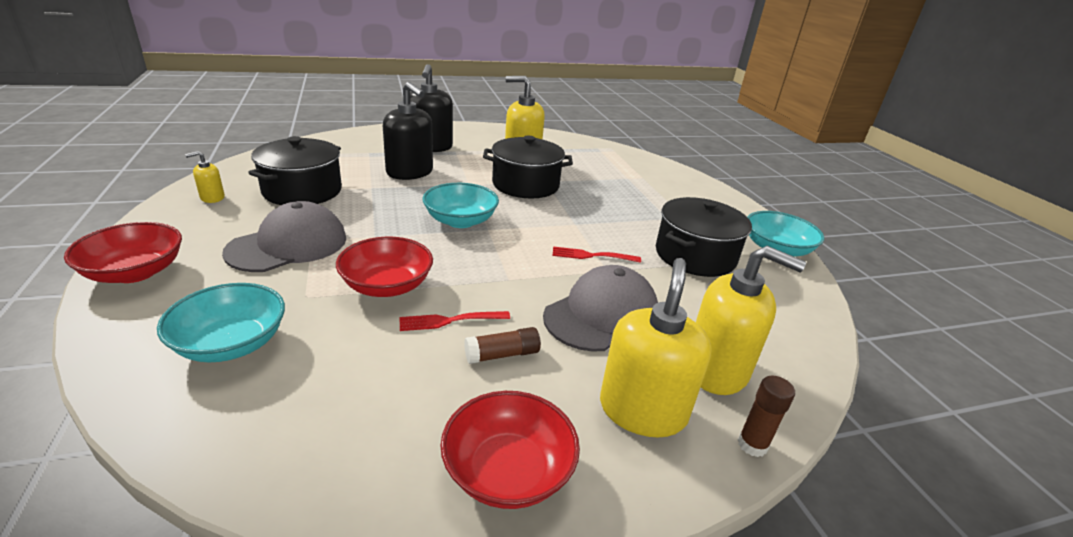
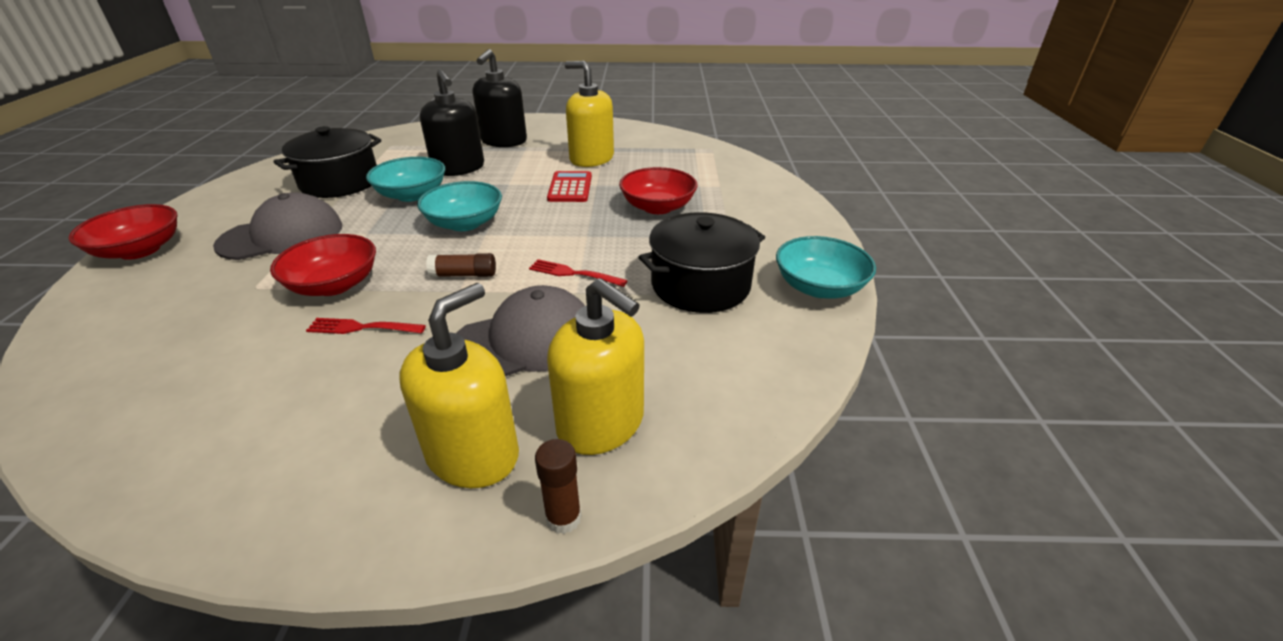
camera: 20 degrees right, 5 degrees up
(212, 198) = (257, 185): yellow soap dispenser -> none
(231, 343) = (157, 324): turquoise bowl -> turquoise bowl (412, 195)
(502, 355) = (381, 370): brown glue stick -> brown glue stick (464, 275)
(508, 471) = (281, 490): red bowl -> red bowl (657, 207)
(525, 185) = (570, 187): black pot -> red calculator

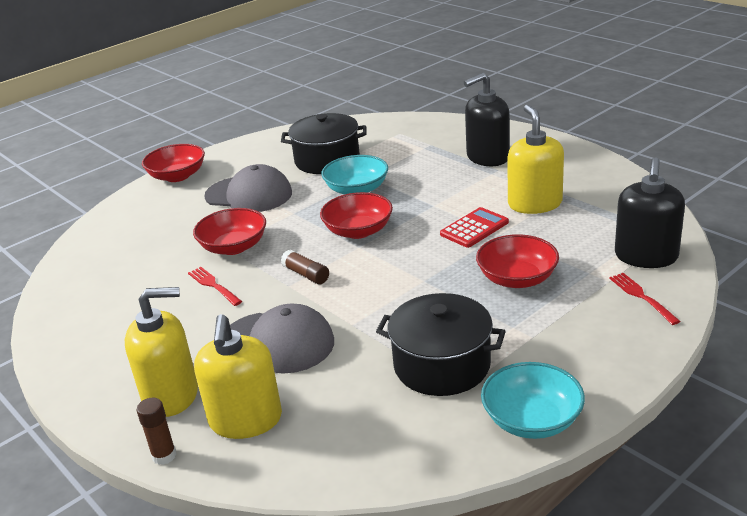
camera: 50 degrees right, 5 degrees down
(458, 168) = (417, 175): black soap dispenser -> black soap dispenser (646, 256)
(465, 223) = (358, 231): turquoise bowl -> red bowl
(574, 273) = (371, 309): red fork -> red fork (642, 297)

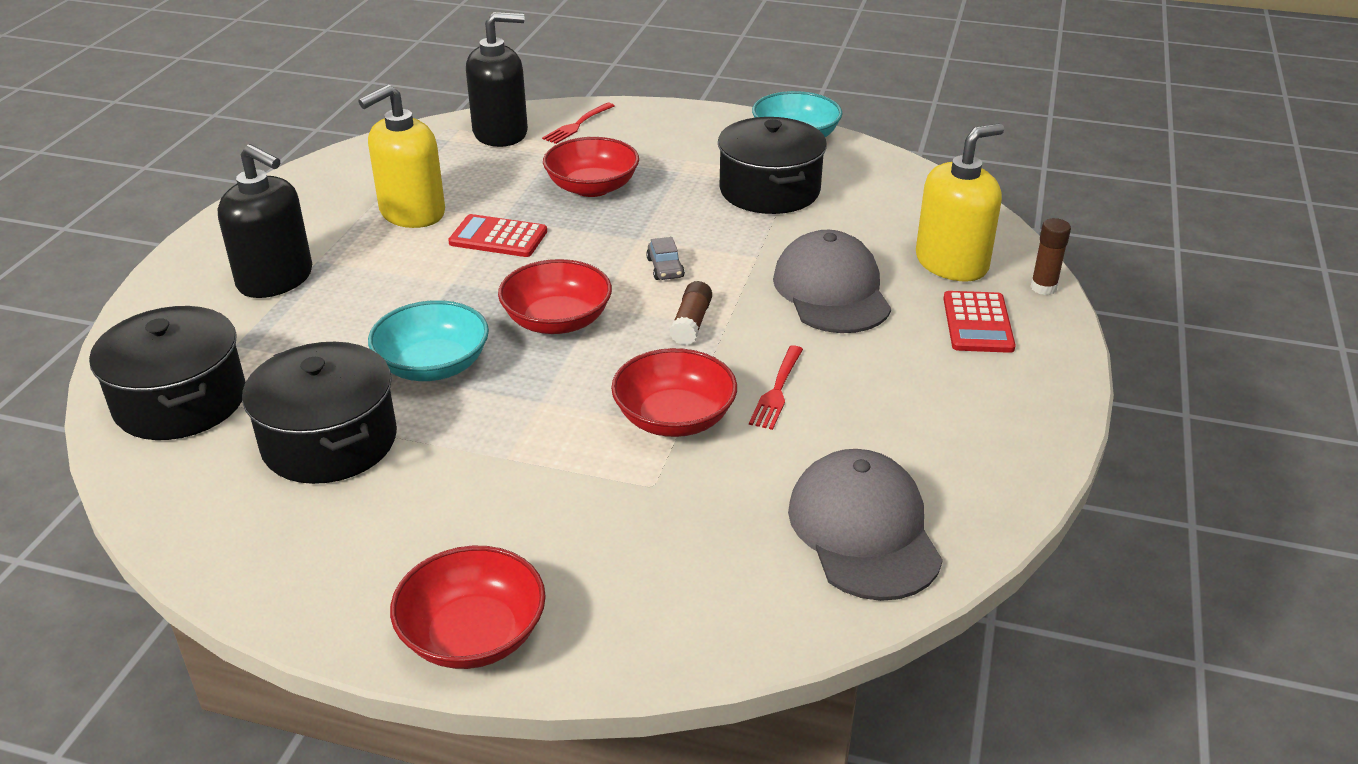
camera: 125 degrees left, 5 degrees up
(171, 395) = (977, 323): yellow soap dispenser -> red calculator
(249, 195) = (505, 481): grey cap -> grey cap (864, 530)
(376, 281) = (665, 268): none -> grey car
(396, 131) = (180, 401): none -> black pot

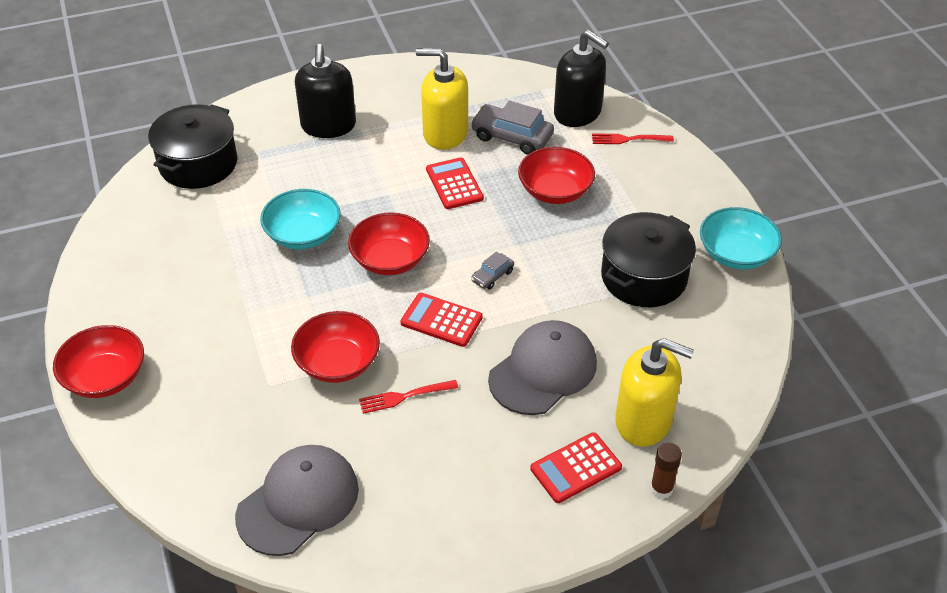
camera: 55 degrees right, 10 degrees up
(329, 441) = (208, 236): black pot -> none
(479, 179) = (512, 137): none -> grey car
(691, 323) = (441, 320): brown glue stick -> red calculator

